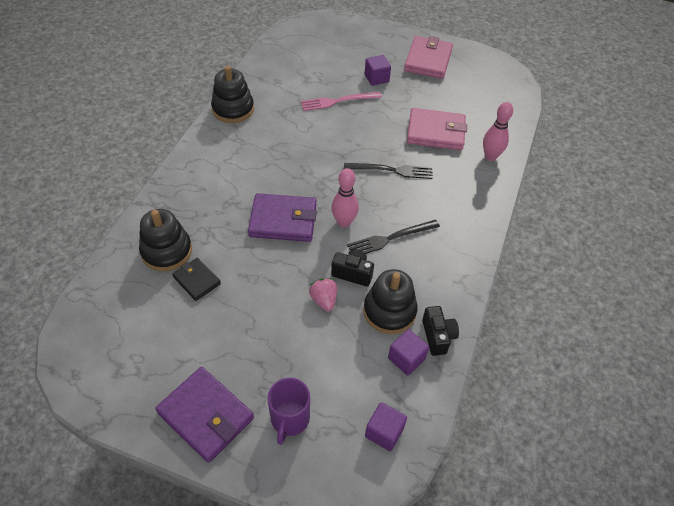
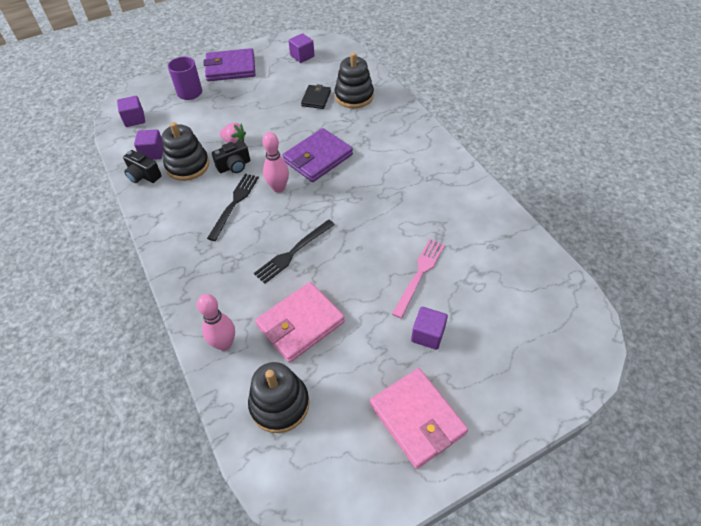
camera: 135 degrees right, 0 degrees up
(121, 353) = (302, 56): none -> purple cube
(197, 280) = (316, 98): black wallet -> black wallet turned 75 degrees counterclockwise
(233, 109) = (474, 193): black stacking toy -> black stacking toy (279, 404)

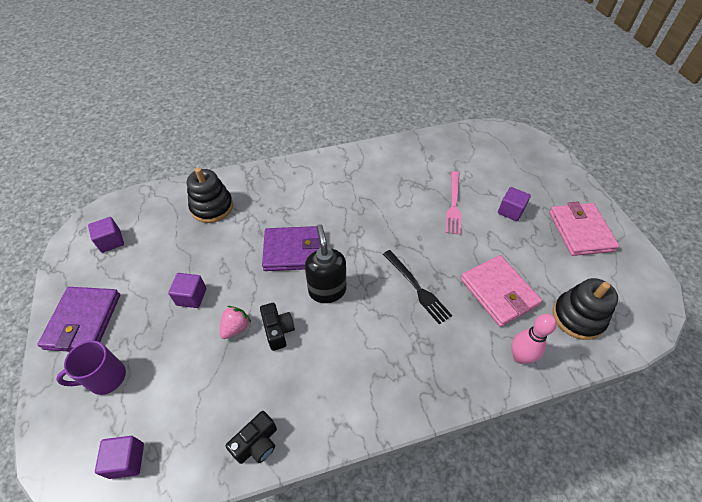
camera: 80 degrees left, 0 degrees up
(152, 153) = (215, 431): purple cube -> purple cube (191, 296)
(187, 165) = (258, 384): black stacking toy -> none
(234, 204) = (339, 335): black fork -> none
(278, 188) = (327, 290): pink bowling pin -> black soap dispenser
(316, 98) = (198, 239): black wallet -> none
(318, 158) = (294, 251): purple wallet -> purple wallet turned 60 degrees counterclockwise
(417, 418) = (580, 231): pink wallet -> pink wallet turned 75 degrees counterclockwise
(419, 275) = (453, 204): pink fork -> pink fork turned 120 degrees counterclockwise

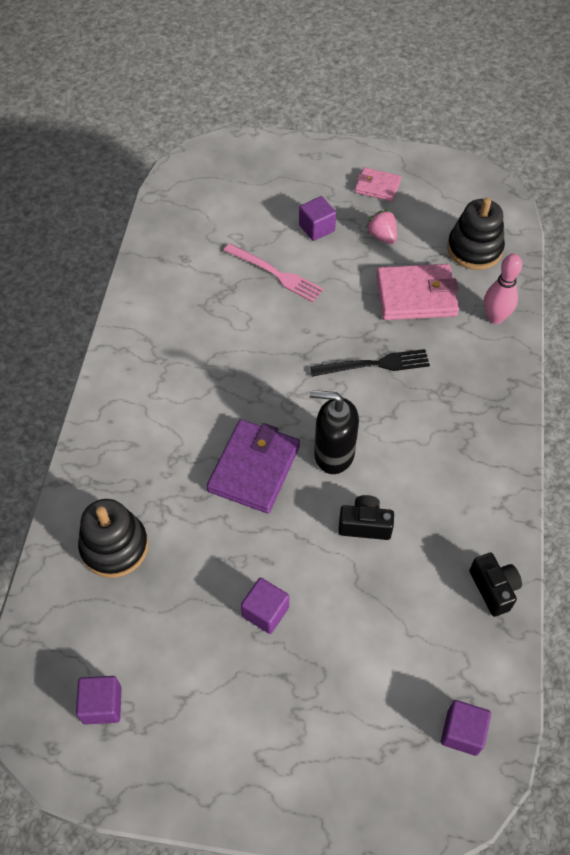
camera: 65 degrees left, 5 degrees up
(83, 321) = (237, 763): purple wallet -> none
(105, 378) = (343, 743): purple mug -> none
(236, 328) = (339, 570): pink strawberry -> pink strawberry (382, 236)
(580, 231) = (377, 186): pink wallet -> pink wallet, size x0.58

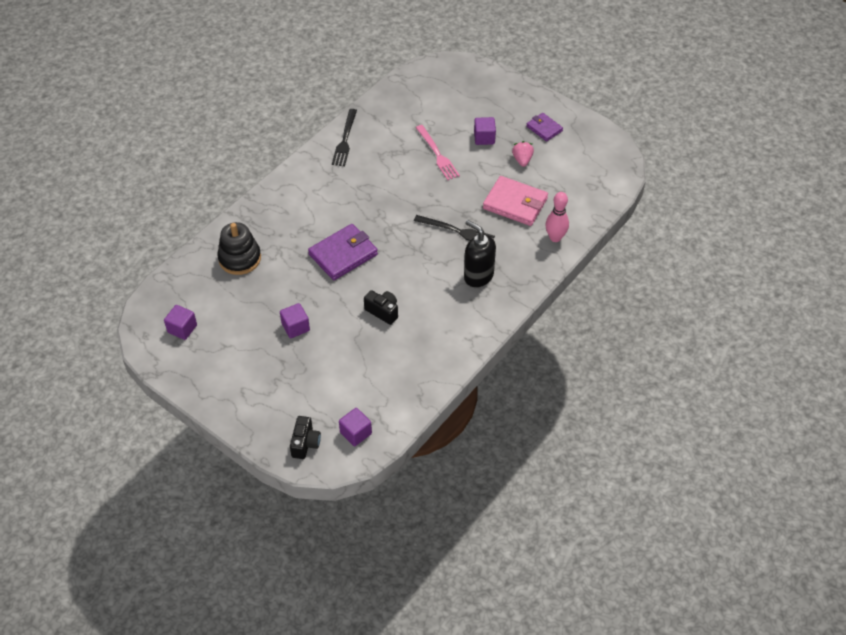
camera: 30 degrees right, 5 degrees down
(143, 306) = (345, 140): none -> black fork
(333, 454) = (394, 267): black soap dispenser -> black soap dispenser (478, 276)
(377, 186) = (544, 128): pink wallet -> purple wallet
(474, 249) = (576, 192): black stacking toy -> none
(493, 589) = (430, 377): black camera -> black camera (305, 443)

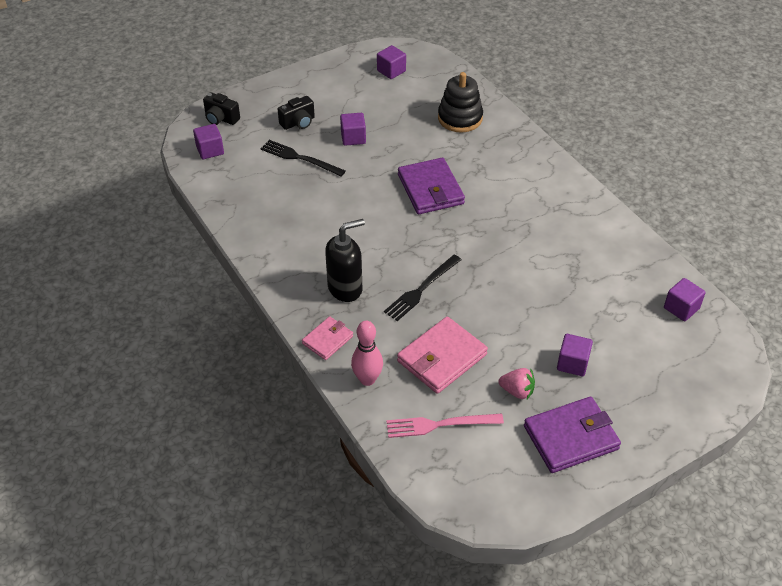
camera: 110 degrees right, 5 degrees down
(345, 140) = (611, 230): black fork -> black fork (300, 158)
(383, 311) = (338, 200): black camera -> black camera (298, 122)
(407, 94) = (681, 308): none -> purple cube
(437, 154) = (557, 307): pink fork -> pink fork (440, 424)
(533, 270) = (327, 340): none -> pink wallet
(544, 128) = (571, 437): purple wallet -> purple wallet, size x1.73

